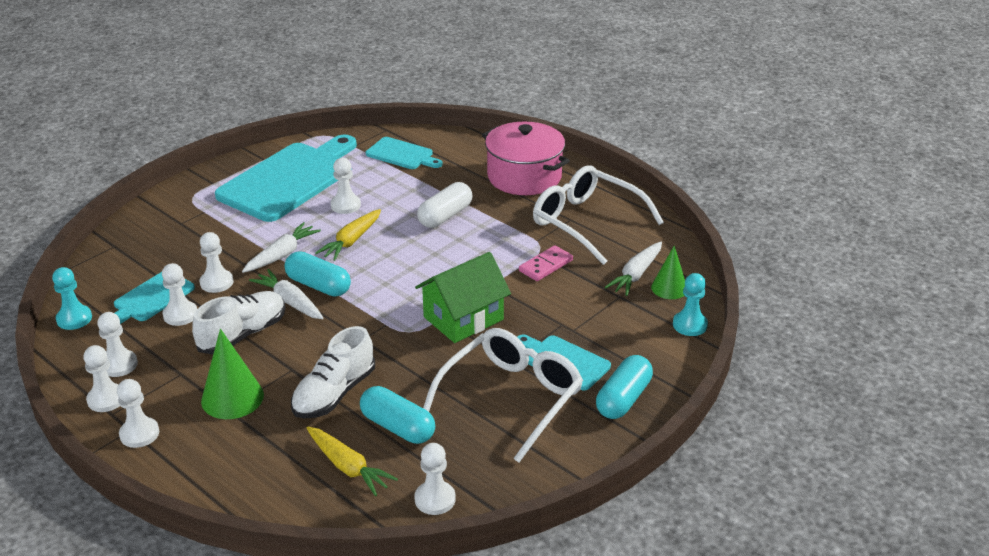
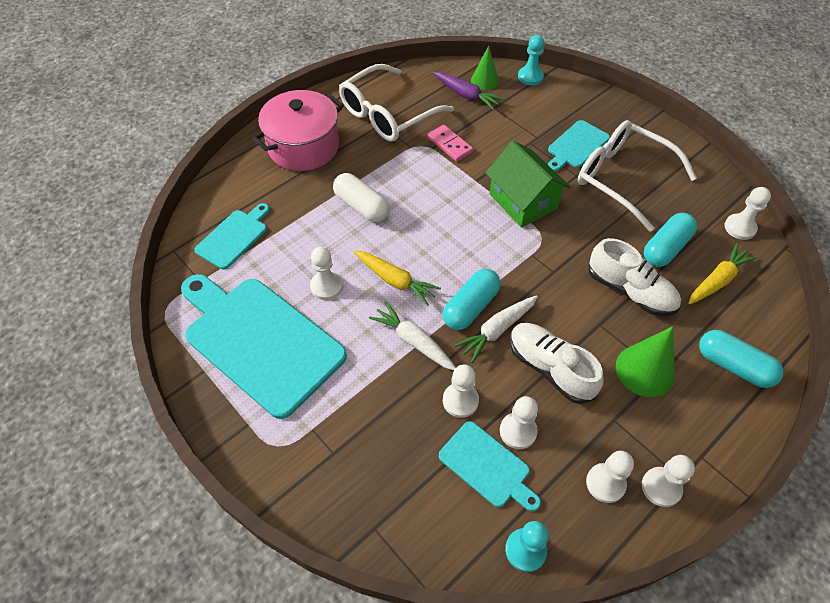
camera: 85 degrees left, 20 degrees up
(139, 434) = (706, 447): white pawn -> none
(623, 399) = (616, 120): turquoise capsule -> turquoise capsule (733, 366)
(636, 275) = (466, 95): white carrot -> purple carrot

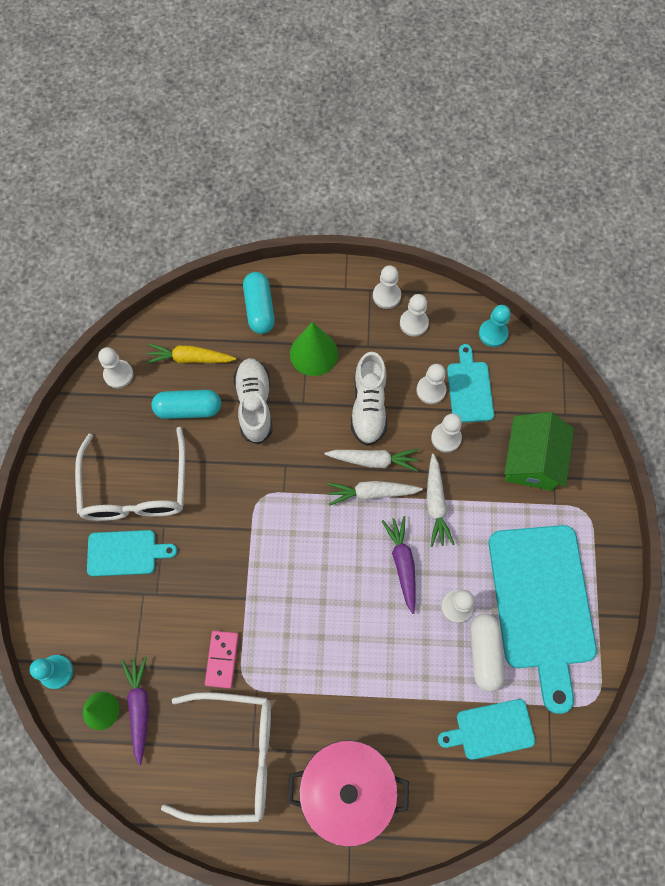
camera: 135 degrees left, 15 degrees up
(361, 206) = (361, 661): white capsule -> white capsule (484, 653)
(395, 281) = (402, 563): yellow carrot -> purple carrot
(470, 307) = (372, 493): turquoise capsule -> white carrot
(523, 201) = (234, 542): green house -> green house (532, 460)

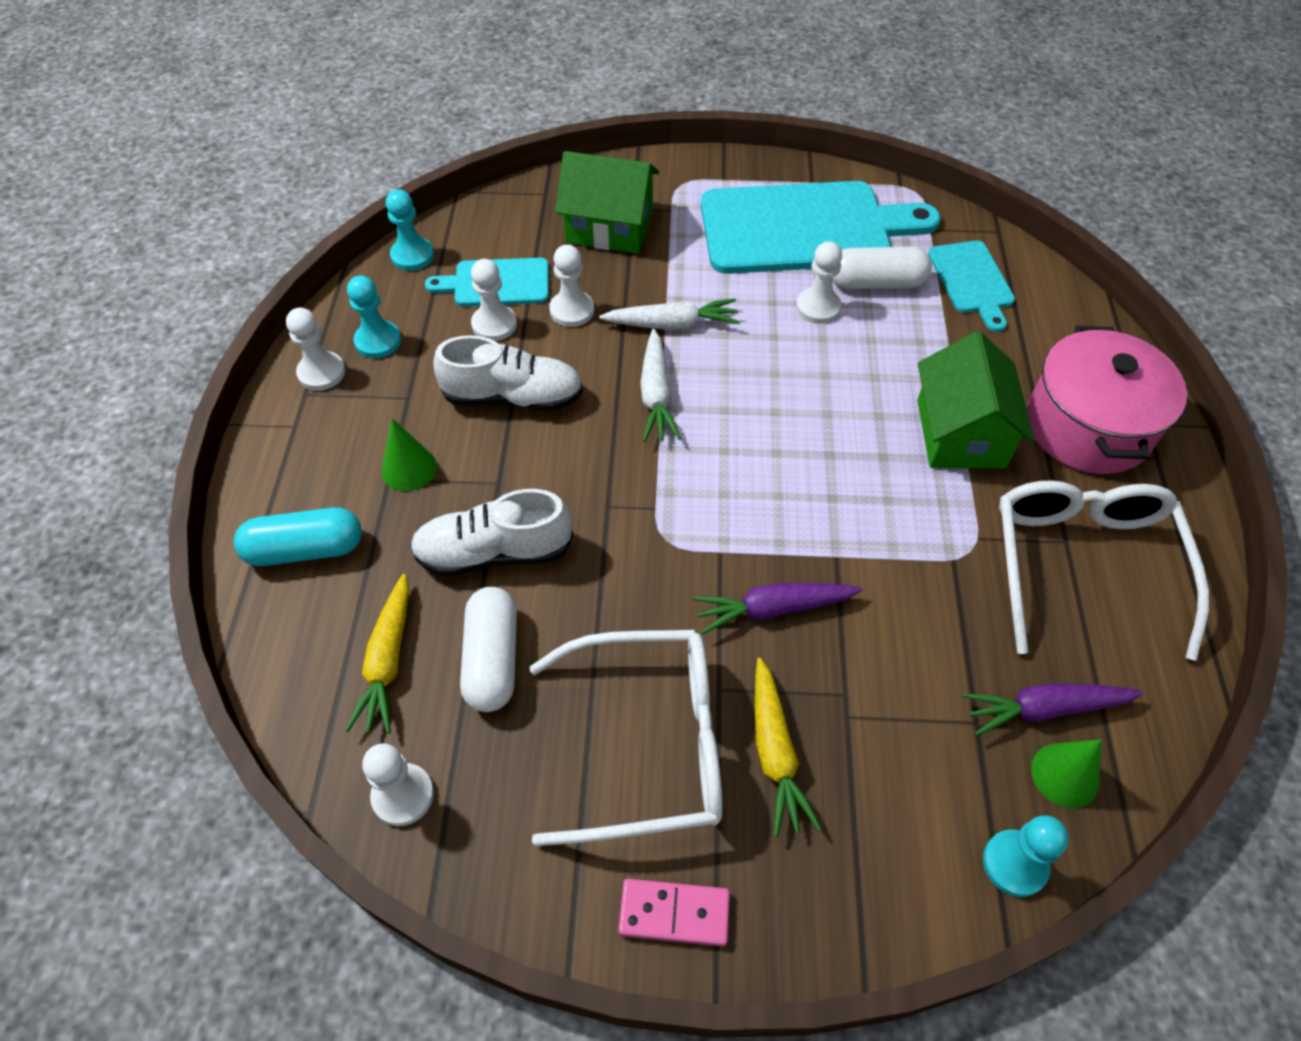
camera: 90 degrees left, 15 degrees down
(125, 553) = (775, 753): turquoise cutting board -> yellow carrot
(188, 409) = (492, 659): turquoise capsule -> white capsule
(222, 659) = (940, 587): pink domino -> pink domino (674, 913)
(314, 353) = (409, 468): green cone -> green cone, size x0.66
(341, 693) = (960, 433): none -> green house
(373, 460) = (603, 393): white carrot -> none
(402, 563) = (762, 362): purple carrot -> purple carrot (773, 609)
(414, 323) = (378, 341): white pawn -> turquoise pawn

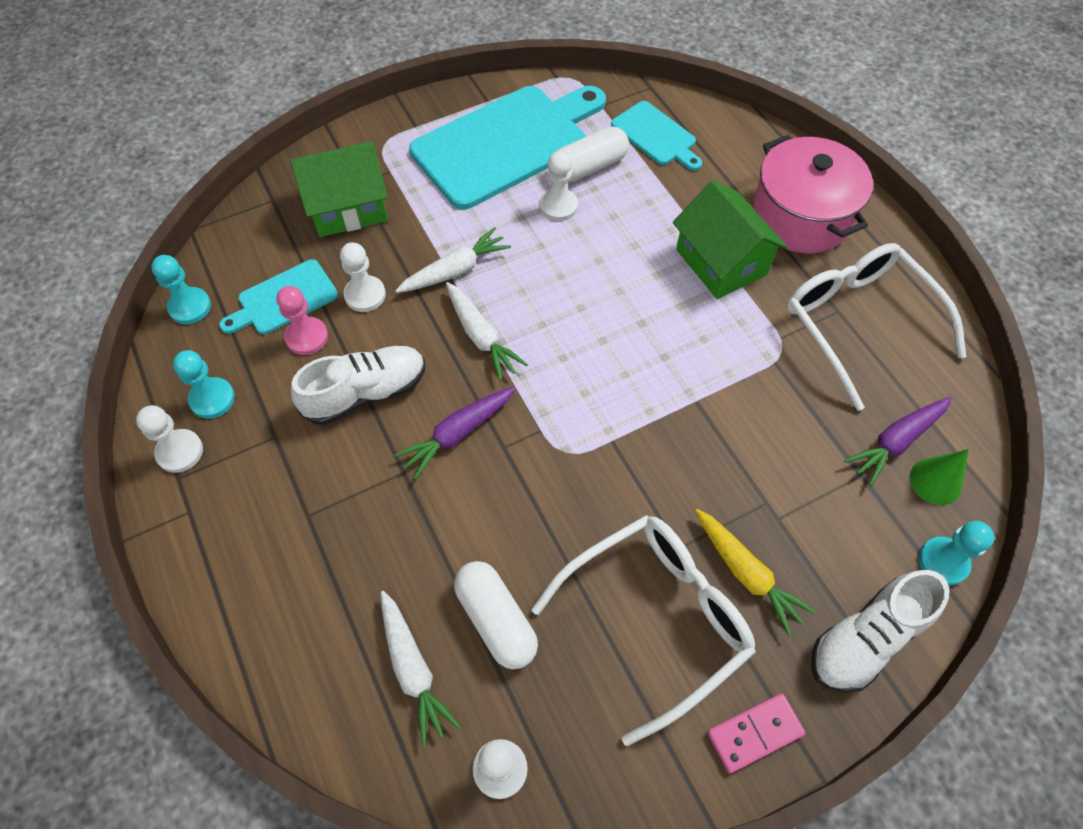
camera: 30 degrees left, 5 degrees up
(305, 549) = (276, 614): turquoise capsule -> none
(387, 661) = (413, 669): yellow carrot -> white carrot
(409, 468) = (318, 498): green cone -> none
(494, 324) = (307, 337): white pawn -> pink pawn
(494, 552) = (439, 532): white shoe -> white shoe (866, 639)
(773, 609) = (677, 465): purple carrot -> purple carrot (458, 434)

